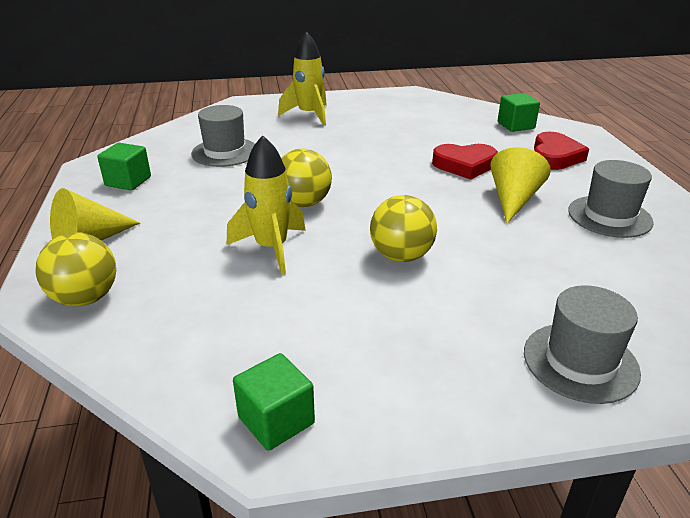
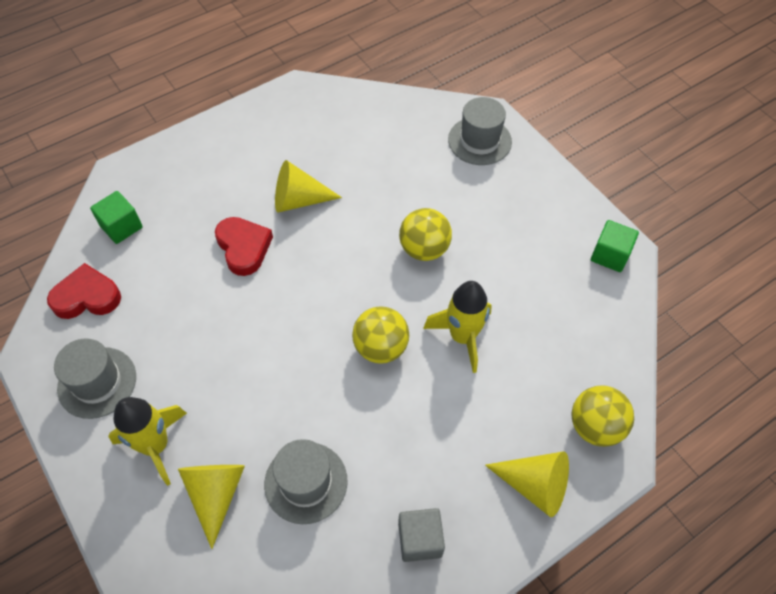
camera: 115 degrees left, 25 degrees up
(128, 181) = (420, 540): green cube -> grey cube
(254, 126) = (215, 494): none -> yellow cone
(555, 156) = (195, 185): red heart -> red heart (87, 297)
(609, 216) = (299, 140): grey hat -> grey hat (97, 382)

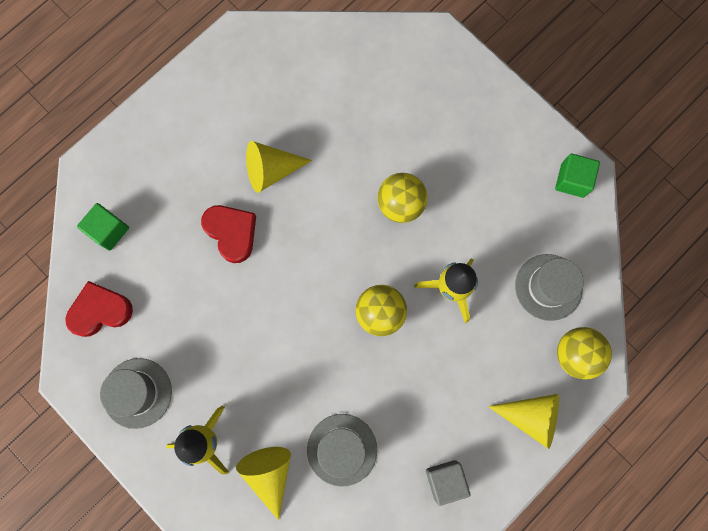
camera: 10 degrees left, 20 degrees up
(479, 141) = (433, 70): grey hat -> grey hat (548, 287)

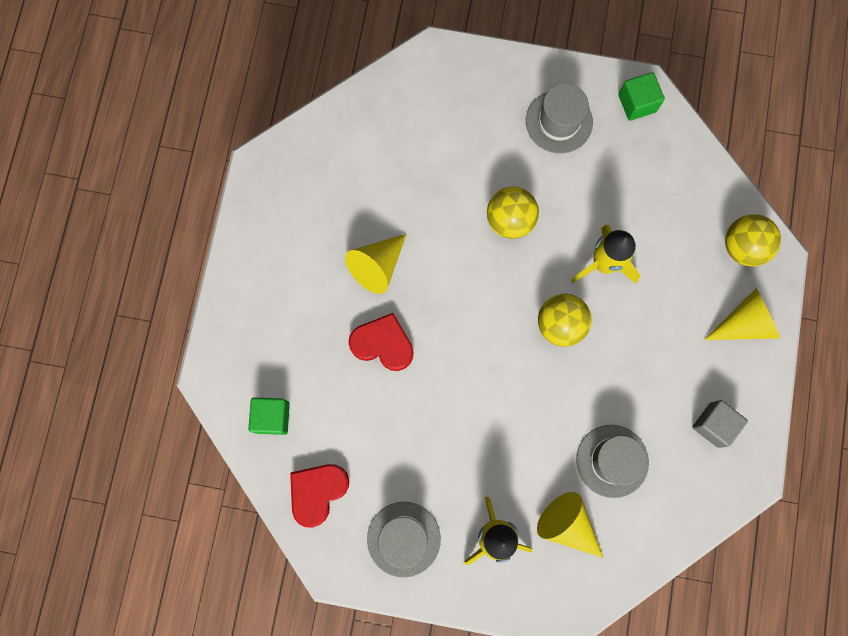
camera: 35 degrees left, 0 degrees up
(548, 287) = (681, 206): grey hat -> grey hat (559, 122)

